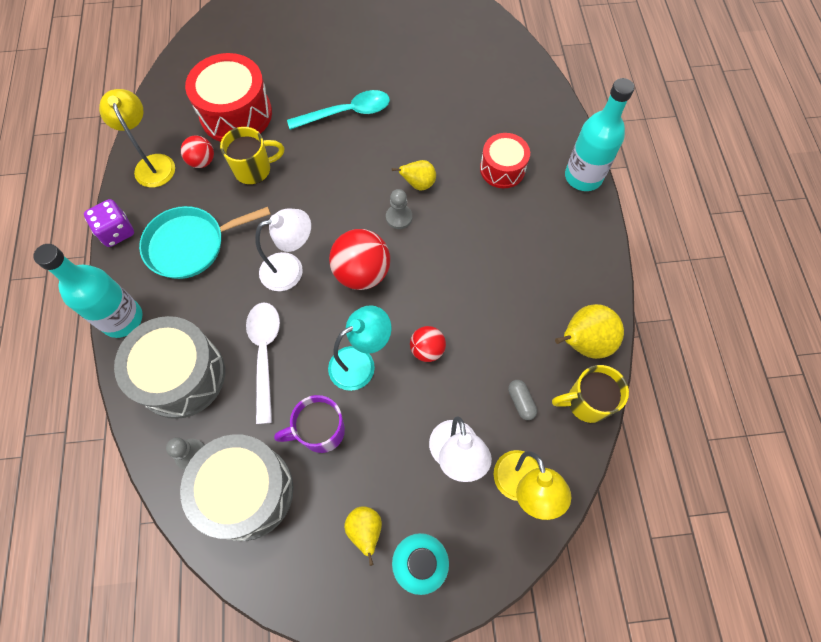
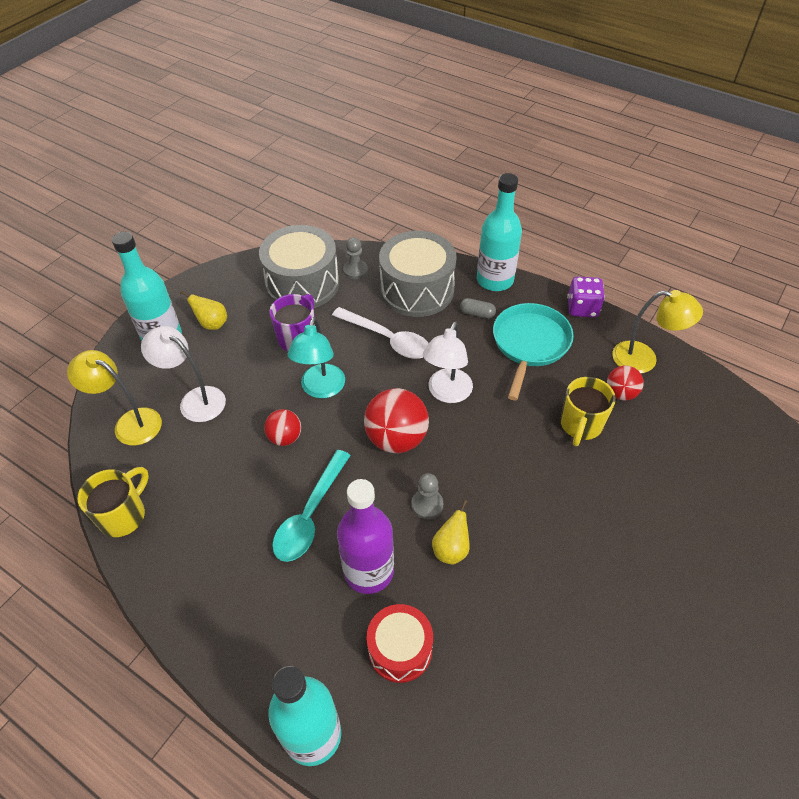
camera: 130 degrees right, 15 degrees down
(236, 114) = (668, 448): red drum -> none
(347, 113) = (600, 548): turquoise spoon -> turquoise spoon (310, 515)
(474, 217) = (368, 571): none -> purple bottle
(520, 402) = (178, 469): grey capsule -> grey capsule (477, 314)
(583, 343) = (163, 558): yellow pear -> none

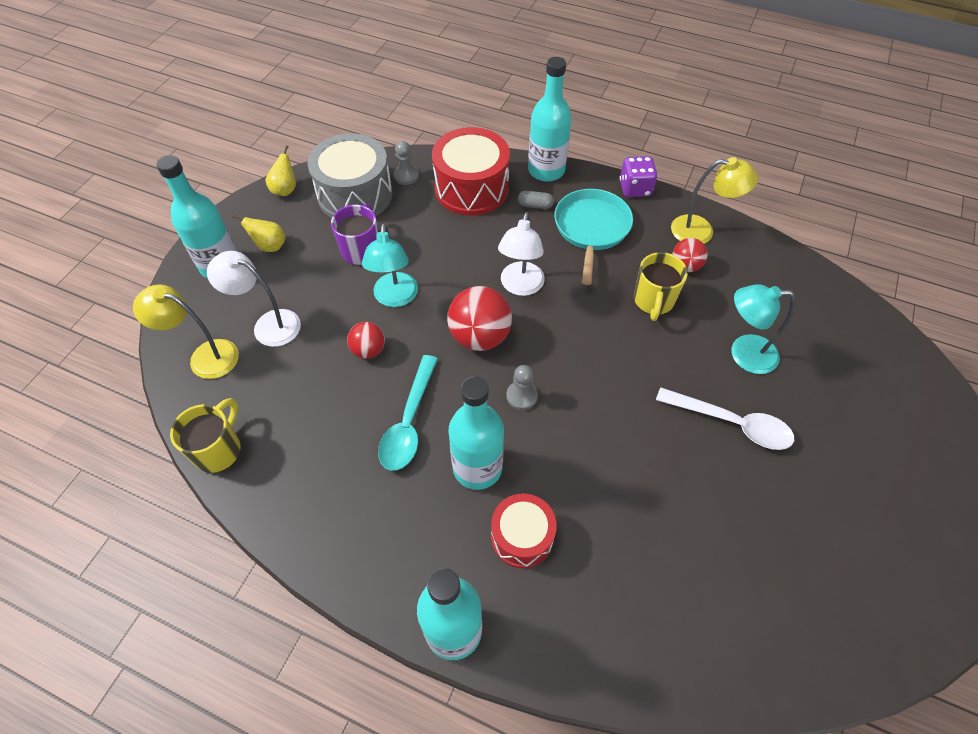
camera: 10 degrees left, 5 degrees up
(368, 571) = (477, 467): purple bottle -> turquoise bottle
(388, 339) = (452, 241): white spoon -> white spoon (732, 423)
(417, 290) = (471, 188): grey drum -> red drum
(451, 549) = (553, 435): yellow pear -> yellow pear (285, 190)
(666, 493) = (743, 354): none -> turquoise lamp

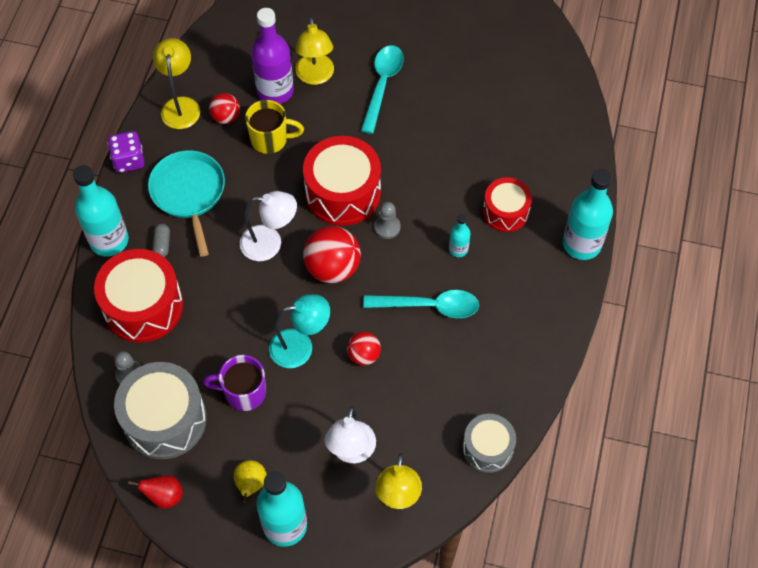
camera: 100 degrees left, 5 degrees up
(219, 450) = (487, 448): yellow mug -> grey drum
(285, 190) = (164, 496): yellow pear -> red pear
(477, 467) = (458, 249): turquoise bottle -> turquoise bottle, size x0.49
(575, 359) = (343, 192): none -> red drum
(591, 229) = (189, 193): turquoise pan -> turquoise pan turned 75 degrees clockwise
(721, 312) = (275, 91): none -> purple bottle
(732, 423) = (382, 85): white spoon -> turquoise spoon
(743, 354) = (315, 76): turquoise lamp -> yellow lamp

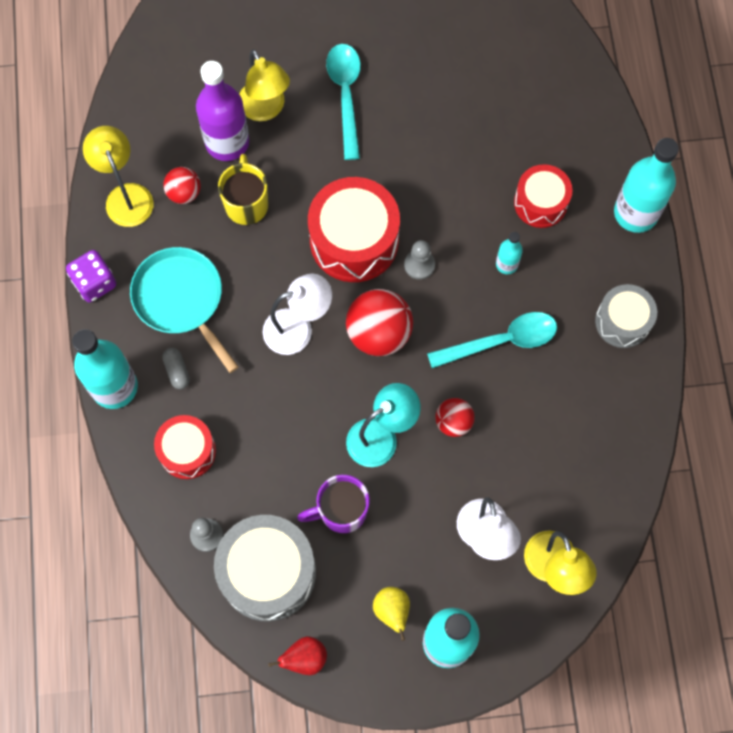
camera: 20 degrees left, 10 degrees up
(143, 306) = (187, 451): red drum -> red drum, size x0.61
(270, 139) = (246, 203): yellow mug -> yellow mug turned 75 degrees counterclockwise
(487, 448) = (625, 479): grey drum -> grey drum (622, 321)

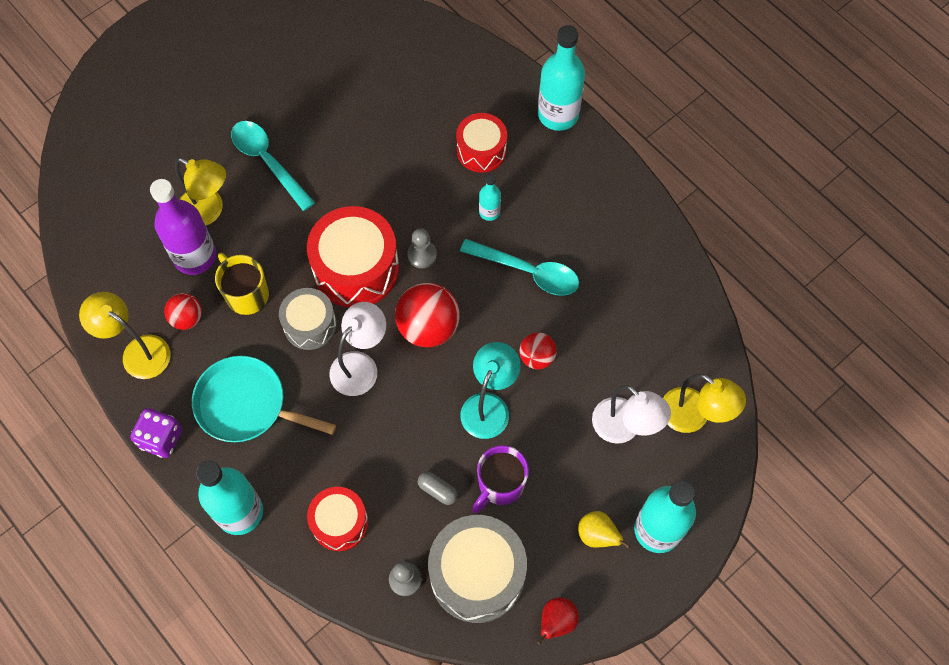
camera: 35 degrees left, 5 degrees down
(177, 371) = (284, 464): grey capsule -> grey capsule (437, 490)
(501, 341) = (528, 272): turquoise spoon -> turquoise spoon turned 75 degrees clockwise
(622, 321) = (607, 200): grey drum -> grey drum (310, 325)

